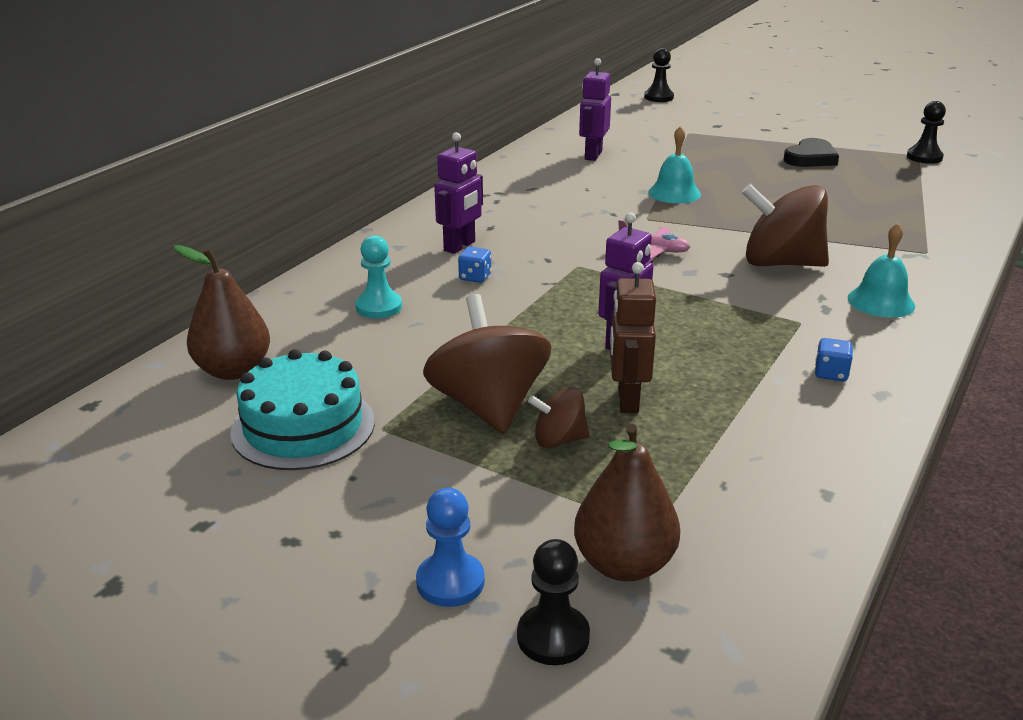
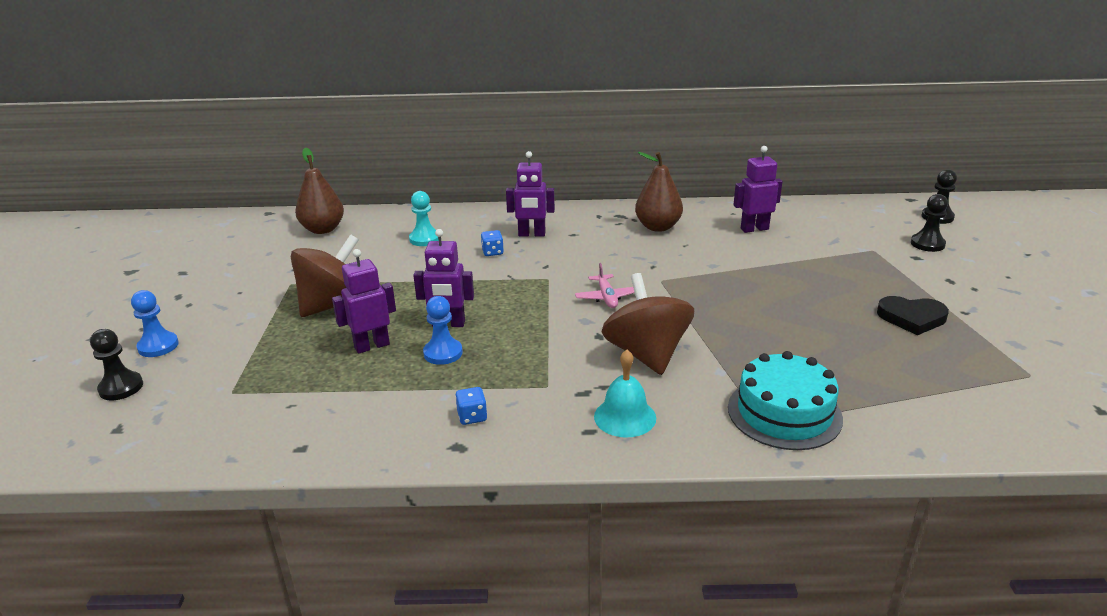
camera: 60 degrees right, 0 degrees up
(303, 426) = (279, 264): turquoise cake -> turquoise cake (784, 413)
(559, 439) = (310, 336): brown spinning top -> none
(624, 564) = (191, 391): brown pear -> brown pear (658, 227)
(627, 400) = (372, 346): brown robot -> purple robot
(674, 193) = (727, 278): turquoise bell -> none
(686, 360) = (443, 353): none -> blue pawn
(924, 157) = (1031, 380): black pawn -> black pawn (927, 244)

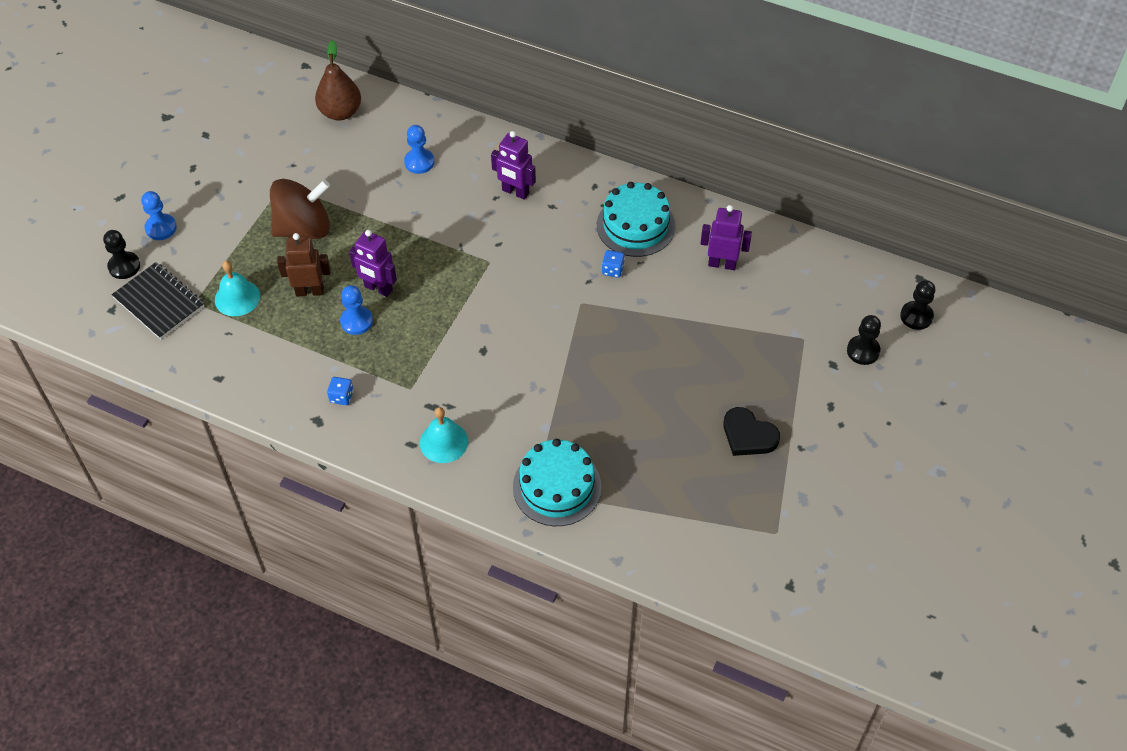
camera: 25 degrees right, 25 degrees up
(183, 404) = (159, 302): none -> black notebook
(285, 374) = (237, 298): none -> turquoise bell
(372, 346) = (310, 291): purple robot -> brown robot
(424, 239) = (419, 162): turquoise pawn -> blue pawn
(492, 252) = (466, 205): blue dice -> blue dice (613, 270)
(607, 297) = (521, 306): pink plane -> none
(646, 354) = (504, 386): brown spinning top -> none
(658, 227) = (635, 225): brown pear -> turquoise cake

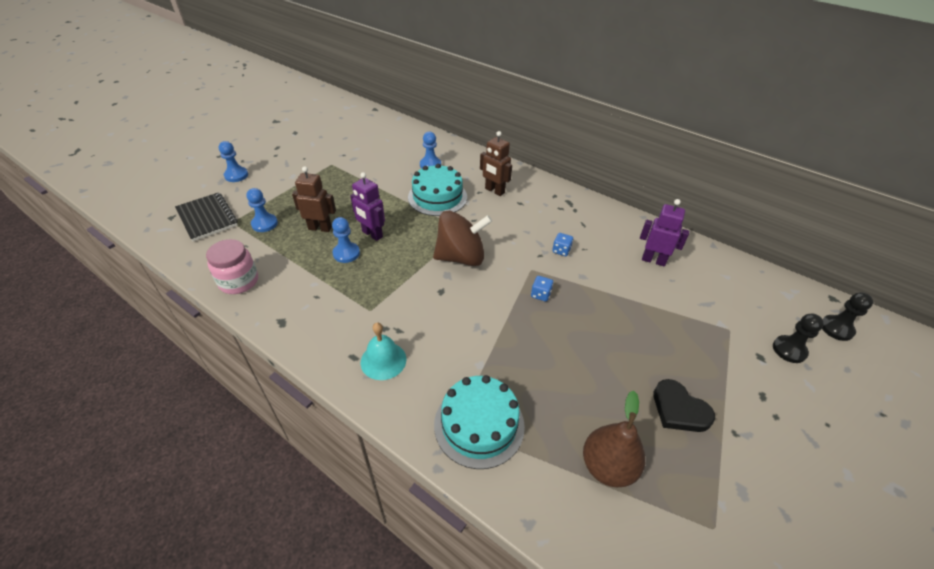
camera: 10 degrees right, 10 degrees down
(124, 266) = (197, 193): black pawn -> none
(237, 298) = (264, 224): turquoise bell -> blue pawn
(245, 381) = (239, 281): none -> pink jar
(304, 228) = (334, 189): brown spinning top -> brown spinning top (461, 257)
(340, 112) = (387, 133): brown pear -> brown pear (608, 467)
(341, 396) = (310, 306): blue dice -> blue dice (540, 294)
(515, 192) = (494, 191): purple robot -> brown robot
(635, 225) = (583, 224): turquoise cake -> turquoise cake (437, 197)

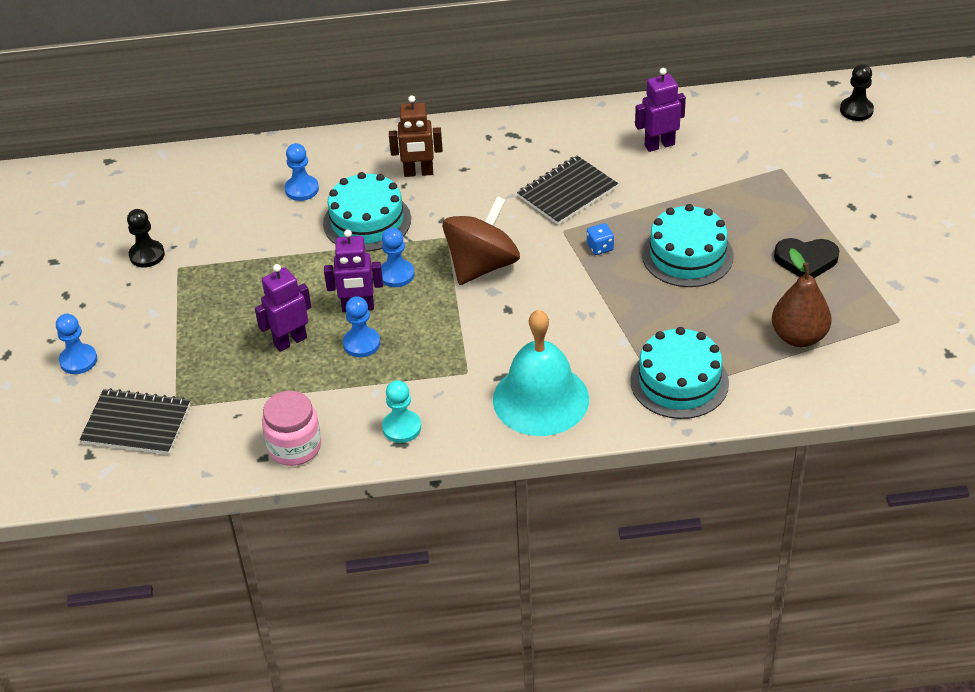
camera: 40 degrees left, 0 degrees up
(264, 224) = (218, 381): blue pawn -> blue pawn (396, 274)
(295, 314) = (401, 428): none -> turquoise pawn
(320, 228) = (290, 341): brown robot -> purple robot
(383, 360) = (540, 399): turquoise bell -> turquoise bell, size x1.76
(561, 250) = (567, 192): blue dice -> black notebook
(592, 340) = (687, 255): none -> turquoise cake
(789, 350) = (838, 154): black pawn -> black pawn (147, 255)

